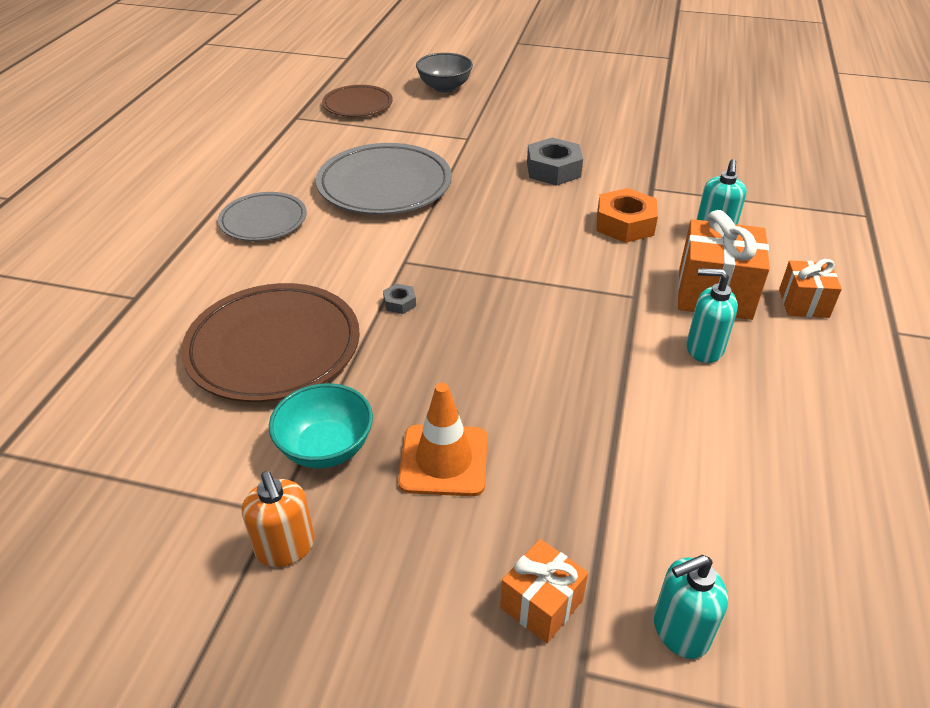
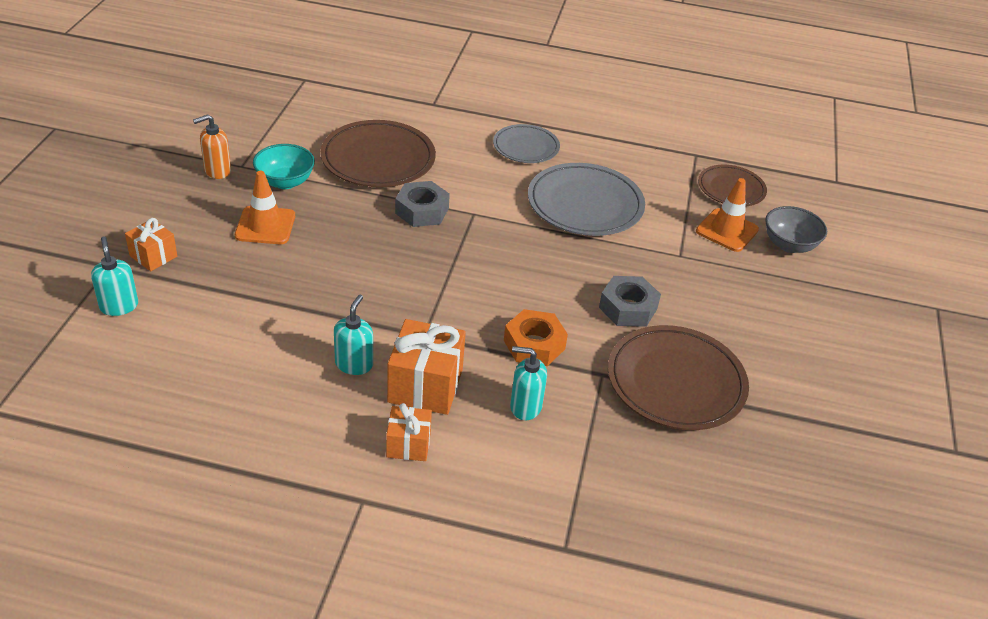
camera: 85 degrees right, 0 degrees up
(399, 303) = (422, 211): grey nut -> grey nut, size x2.12
(425, 113) = (727, 230): none -> orange traffic cone
(646, 153) = (676, 382): none -> brown plate

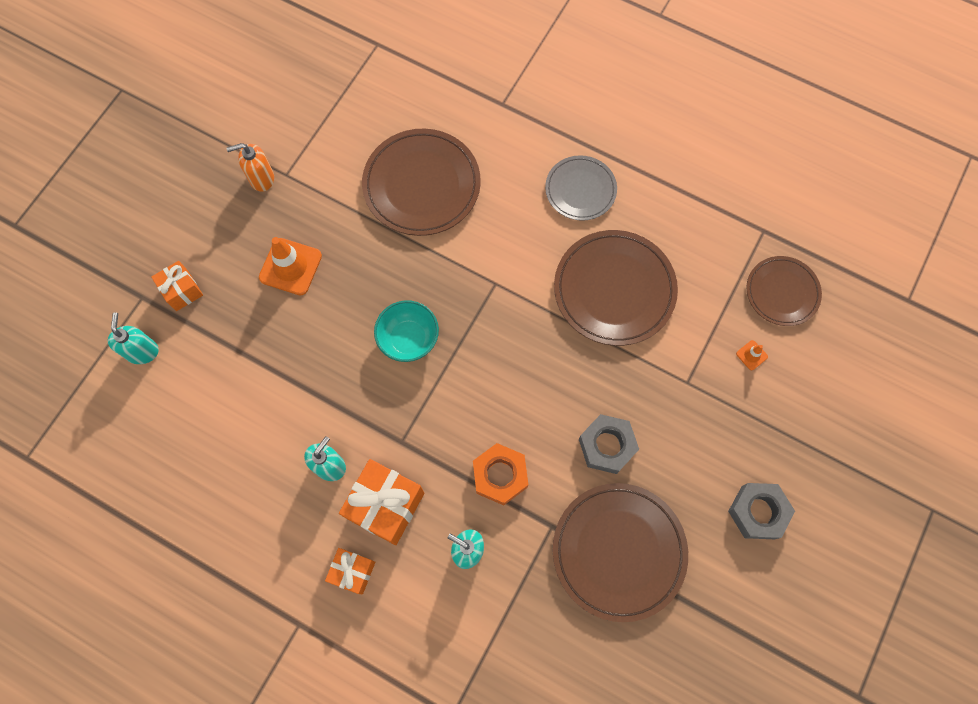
camera: 20 degrees right, 30 degrees up
(285, 182) = (322, 205): turquoise bowl -> turquoise bowl (408, 339)
(422, 211) = (445, 271): grey nut -> grey nut (758, 512)
(585, 204) = (614, 290): grey plate -> brown plate
(727, 230) = (751, 355): orange traffic cone -> orange traffic cone, size x0.46
(789, 245) = (811, 389): grey bowl -> none

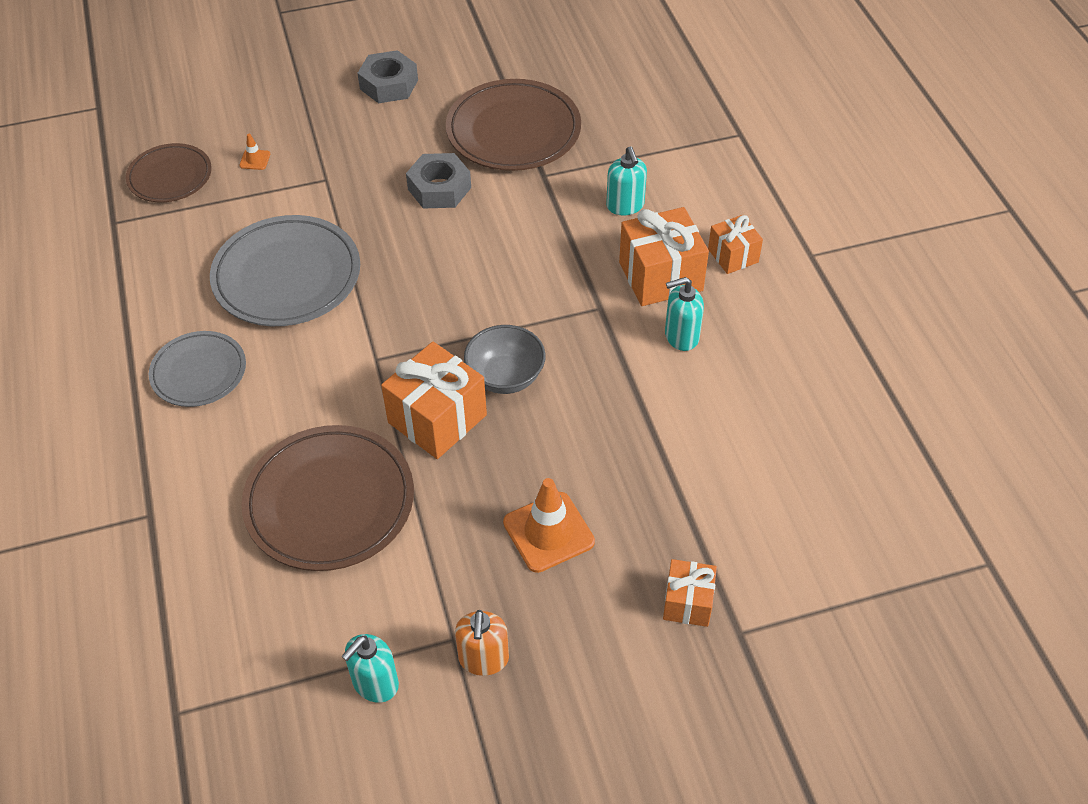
camera: 135 degrees left, 20 degrees down
(142, 351) = (783, 573): turquoise soap dispenser -> turquoise soap dispenser (375, 683)
(261, 178) = (483, 659): orange soap dispenser -> orange soap dispenser turned 60 degrees clockwise
(408, 339) = (505, 377): turquoise bowl -> grey bowl
(418, 278) = (437, 419): none -> orange gift
(500, 475) = (545, 229): orange nut -> none
(614, 290) = (287, 276): brown plate -> grey plate

